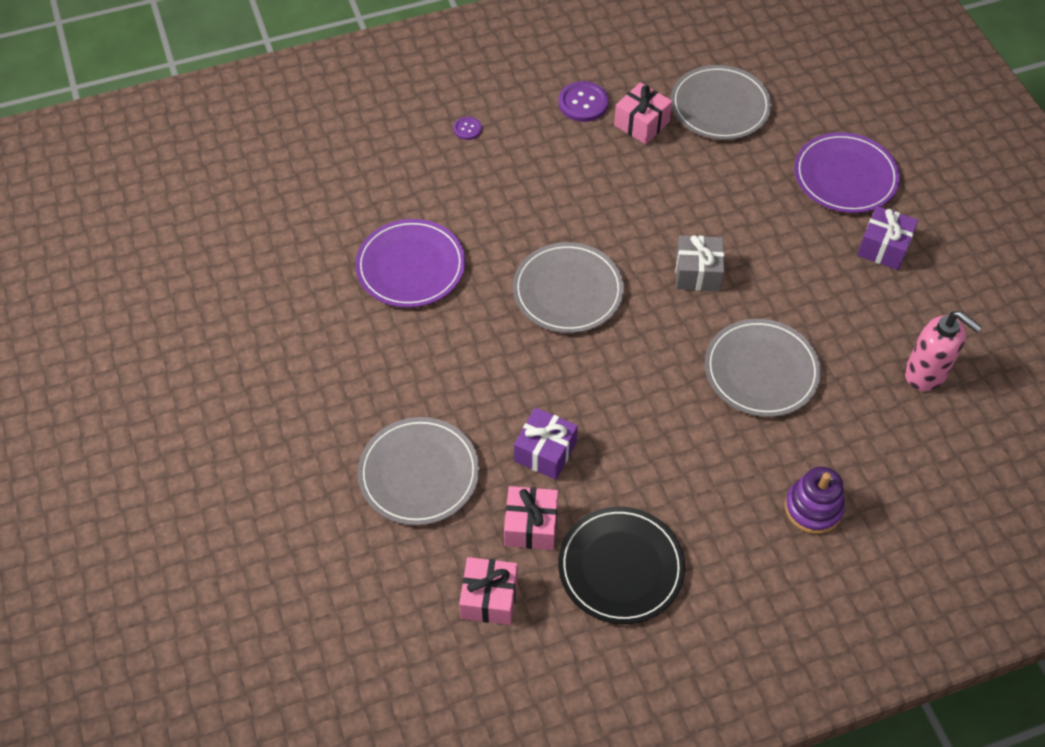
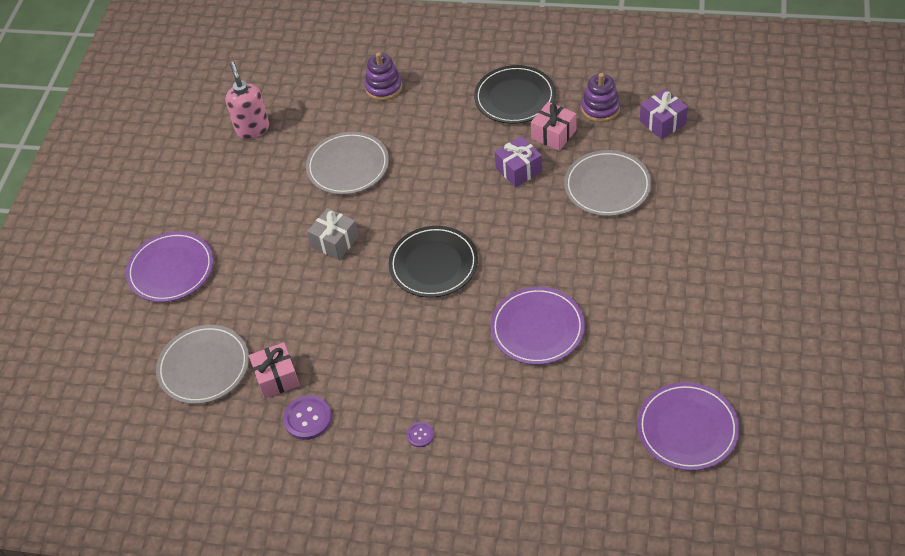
camera: 145 degrees left, 5 degrees down
(210, 229) = (687, 428): none -> purple plate
(489, 598) = (600, 108): pink gift -> purple stacking toy
(568, 291) = (433, 264): grey plate -> black plate
(883, 247) = (198, 210): purple gift -> purple gift (662, 122)

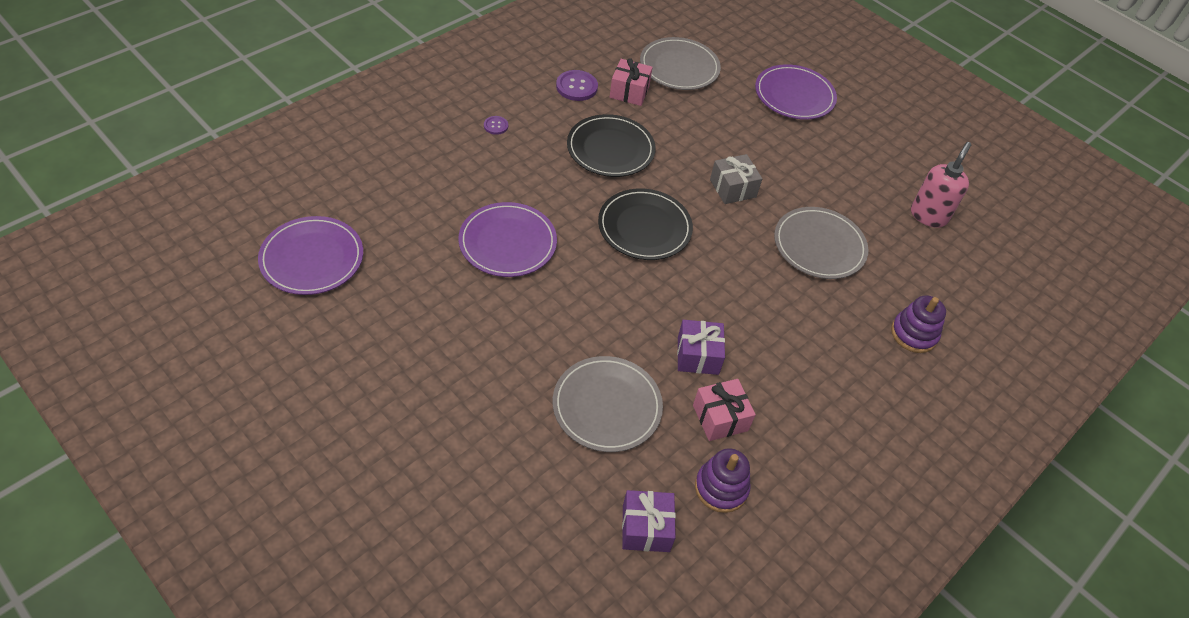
camera: 115 degrees right, 0 degrees up
(252, 128) = (928, 215): pink soap dispenser -> pink soap dispenser turned 75 degrees counterclockwise
(514, 97) = (806, 426): black plate -> black plate (610, 149)

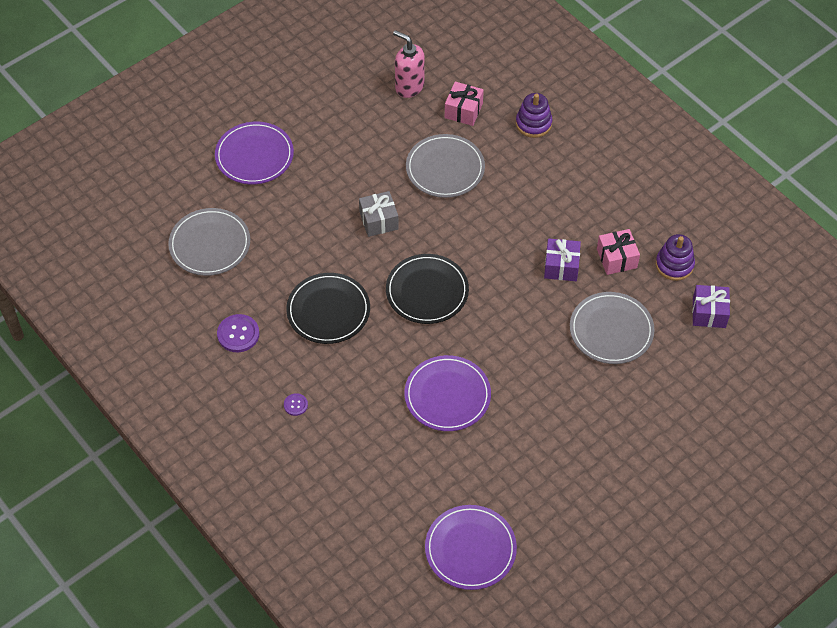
camera: 80 degrees left, 5 degrees up
(629, 92) = (246, 289): pink gift -> pink gift (463, 111)

